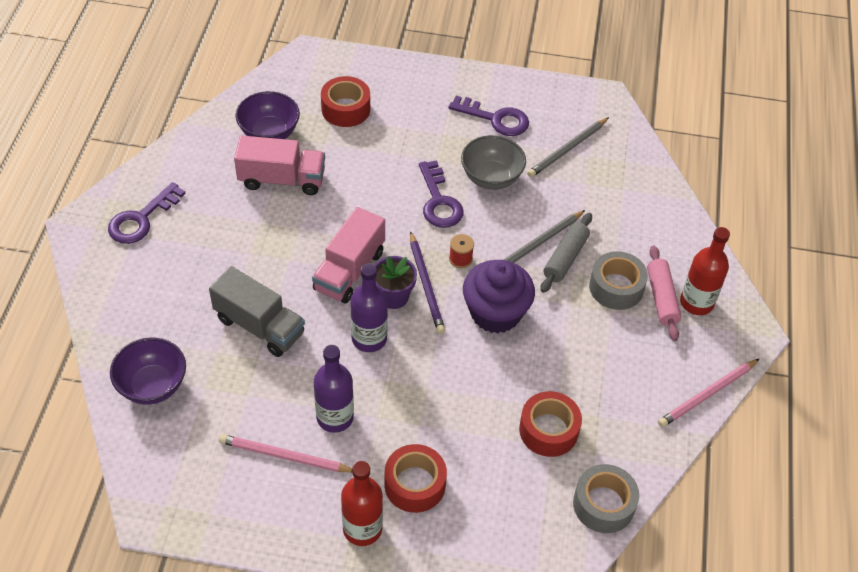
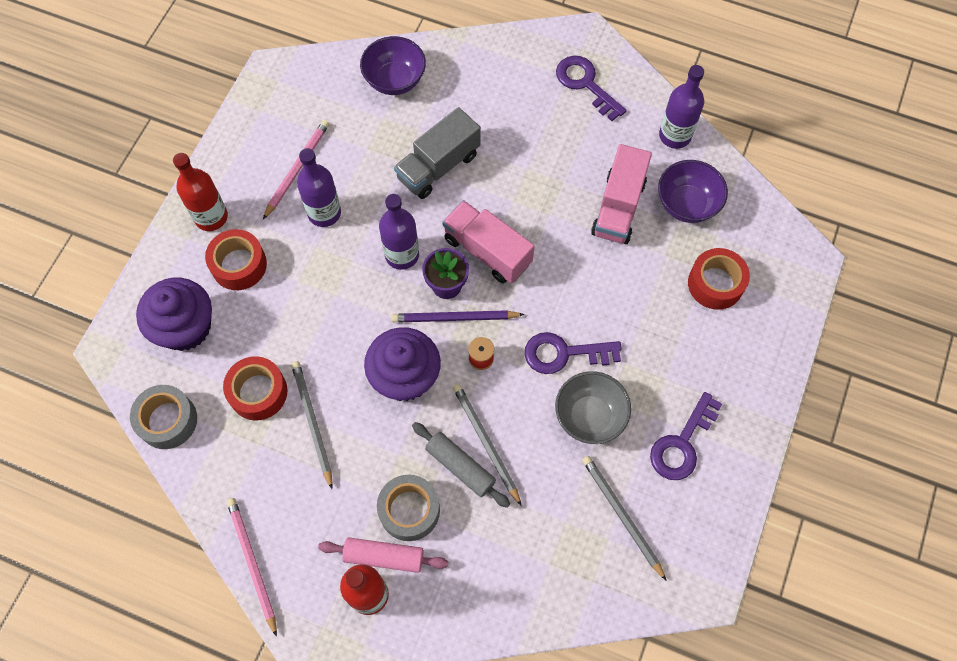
camera: 105 degrees right, 15 degrees up
(195, 147) = (675, 136): none -> purple bottle
(499, 517) = (185, 327): none -> purple cupcake
(563, 377) = (312, 423): none -> grey pencil

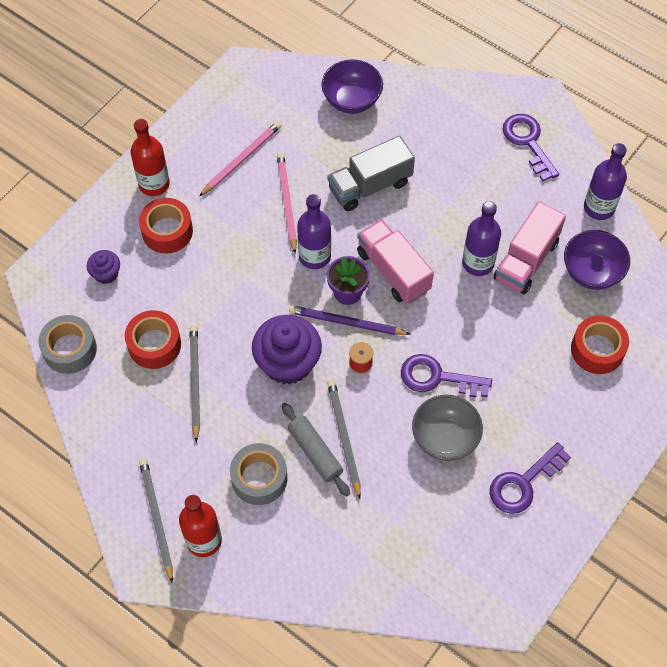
camera: 15 degrees right, 5 degrees down
(185, 327) = (106, 274): purple cupcake -> purple cupcake, size x0.50
(252, 564) = (110, 488): pink pencil -> pink pencil (287, 203)
(324, 213) = (255, 203): purple bottle -> purple bottle (478, 263)
(384, 556) = (226, 511): pink rolling pin -> none
(622, 516) = (449, 532): grey pencil -> grey pencil (156, 519)

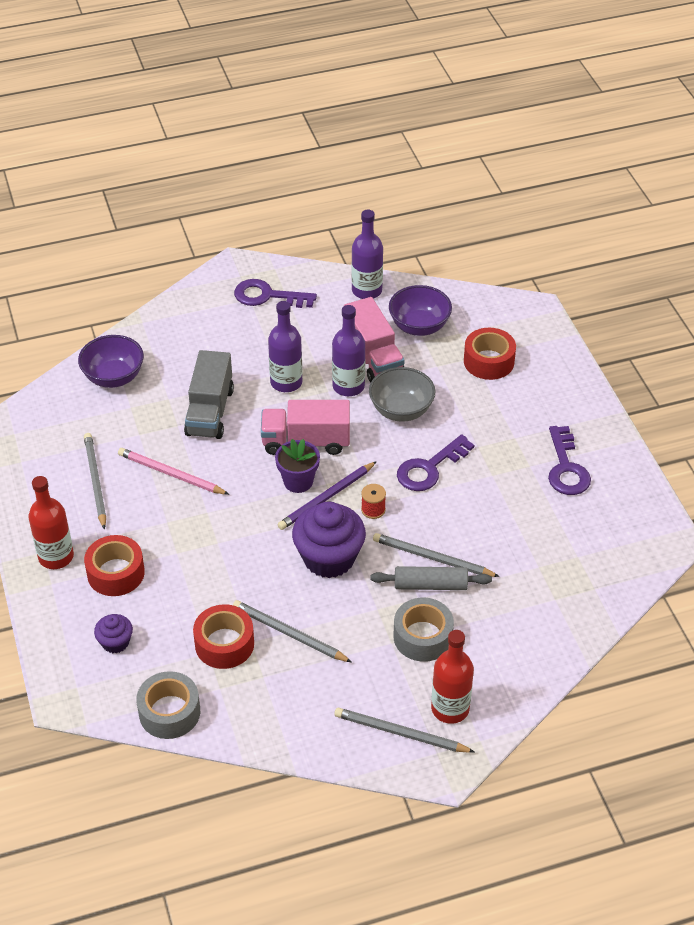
camera: 55 degrees left, 15 degrees down
(241, 160) = (95, 481): pink pencil -> grey pencil
(314, 256) = (242, 484): purple bottle -> purple bottle (286, 382)
(445, 438) = (488, 493): grey bowl -> grey bowl (401, 410)

